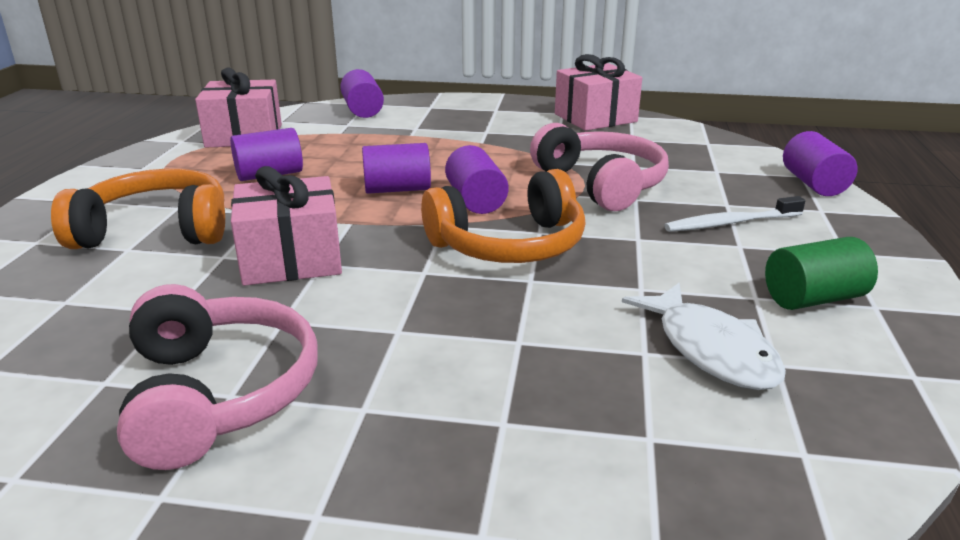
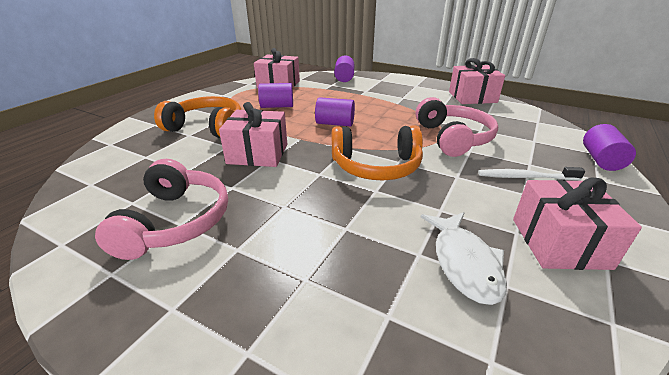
camera: 20 degrees right, 5 degrees up
(476, 201) = (373, 137): purple cylinder -> none
(813, 298) = (559, 243): green cylinder -> pink gift

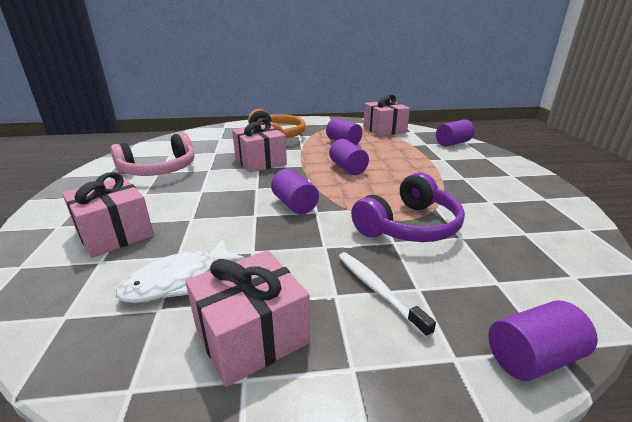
camera: 55 degrees right, 5 degrees down
(376, 166) = (294, 205): orange headphones -> purple cylinder
(453, 138) = (409, 226): pink headphones -> purple headphones
(472, 97) = (554, 213): pink gift -> pink gift (115, 233)

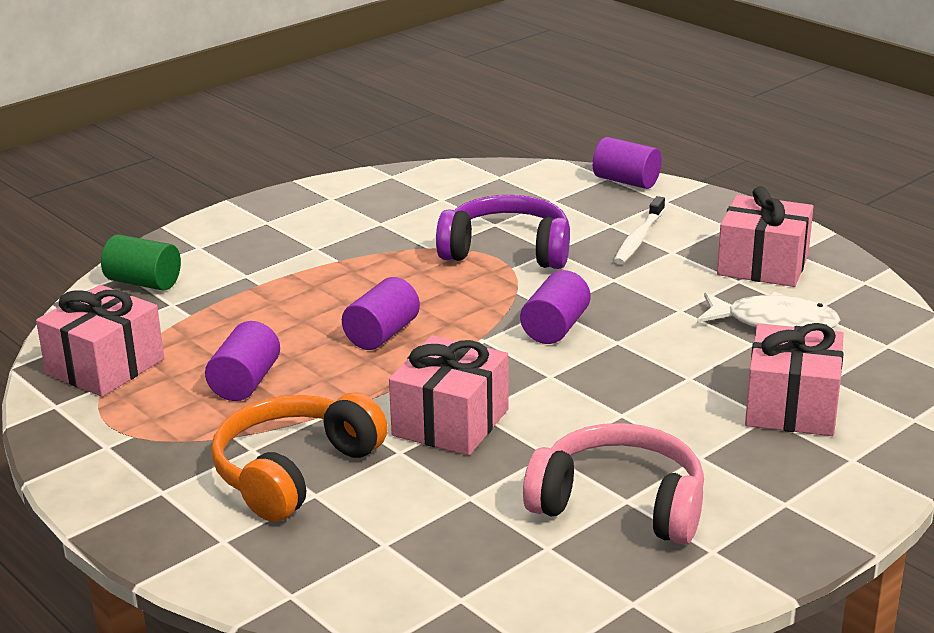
camera: 125 degrees left, 0 degrees up
(452, 143) = (143, 283): purple cylinder -> green cylinder

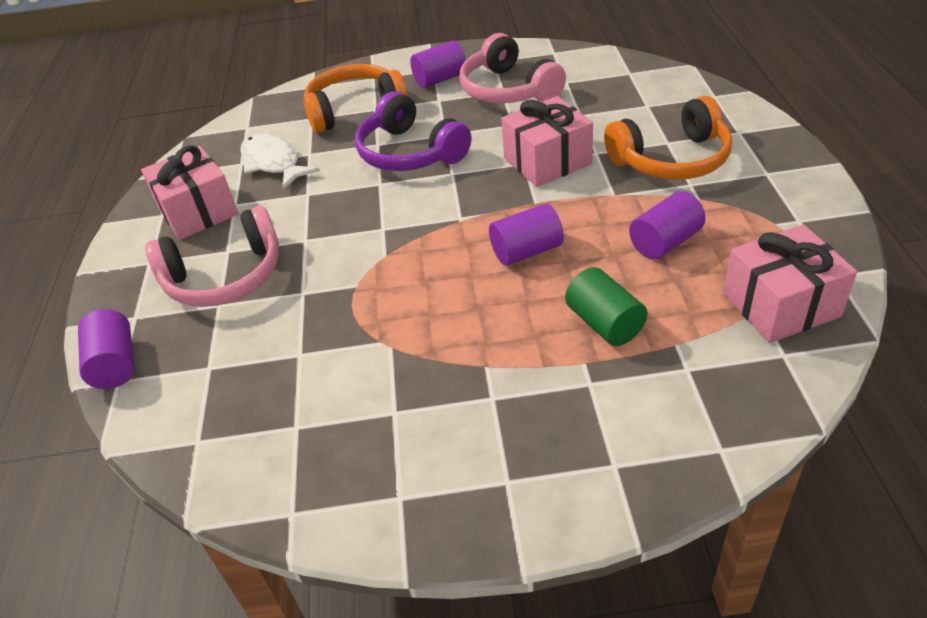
camera: 140 degrees left, 15 degrees up
(143, 283) = (705, 421): green cylinder -> green cylinder (604, 323)
(507, 251) = (335, 308): purple headphones -> purple headphones (410, 153)
(555, 328) = (402, 209): purple cylinder -> purple cylinder (440, 79)
(638, 238) = (225, 277): white toothbrush -> pink headphones
(791, 407) = (355, 110): pink gift -> orange headphones

